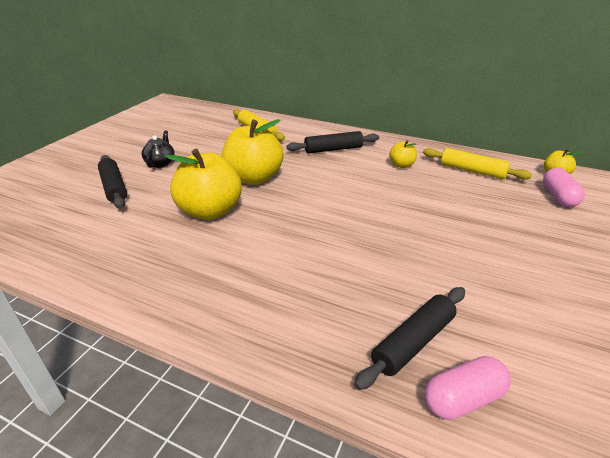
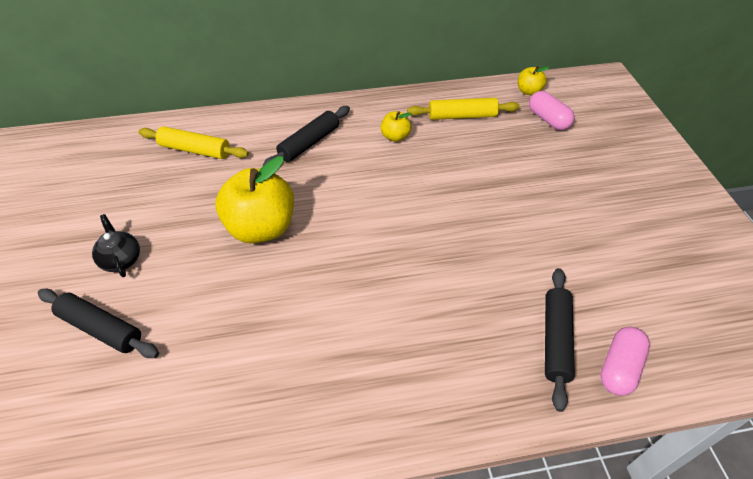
camera: 35 degrees left, 15 degrees up
(210, 211) = (258, 299): yellow apple -> none

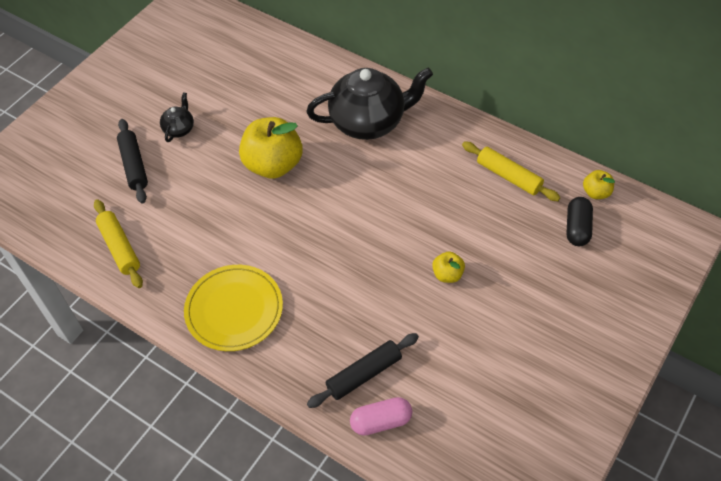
camera: 45 degrees right, 5 degrees up
(195, 150) = (290, 77): yellow rolling pin -> yellow rolling pin (120, 247)
(309, 143) = (369, 122): black rolling pin -> black teapot
(375, 384) = (234, 309): none -> yellow plate
(395, 136) = (435, 159): yellow apple -> yellow apple (447, 274)
(548, 119) = (577, 228): pink capsule -> black capsule

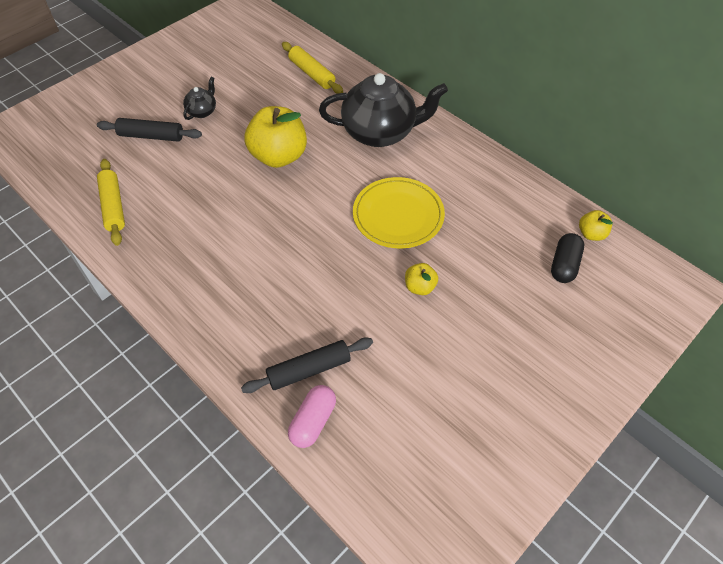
camera: 10 degrees right, 0 degrees up
(134, 165) = (151, 136): black rolling pin -> black rolling pin turned 75 degrees counterclockwise
(234, 309) = (201, 282): yellow plate -> yellow plate (398, 215)
(381, 421) = (313, 421): pink capsule -> pink capsule turned 60 degrees counterclockwise
(508, 176) = (505, 204): yellow rolling pin -> yellow rolling pin (312, 74)

